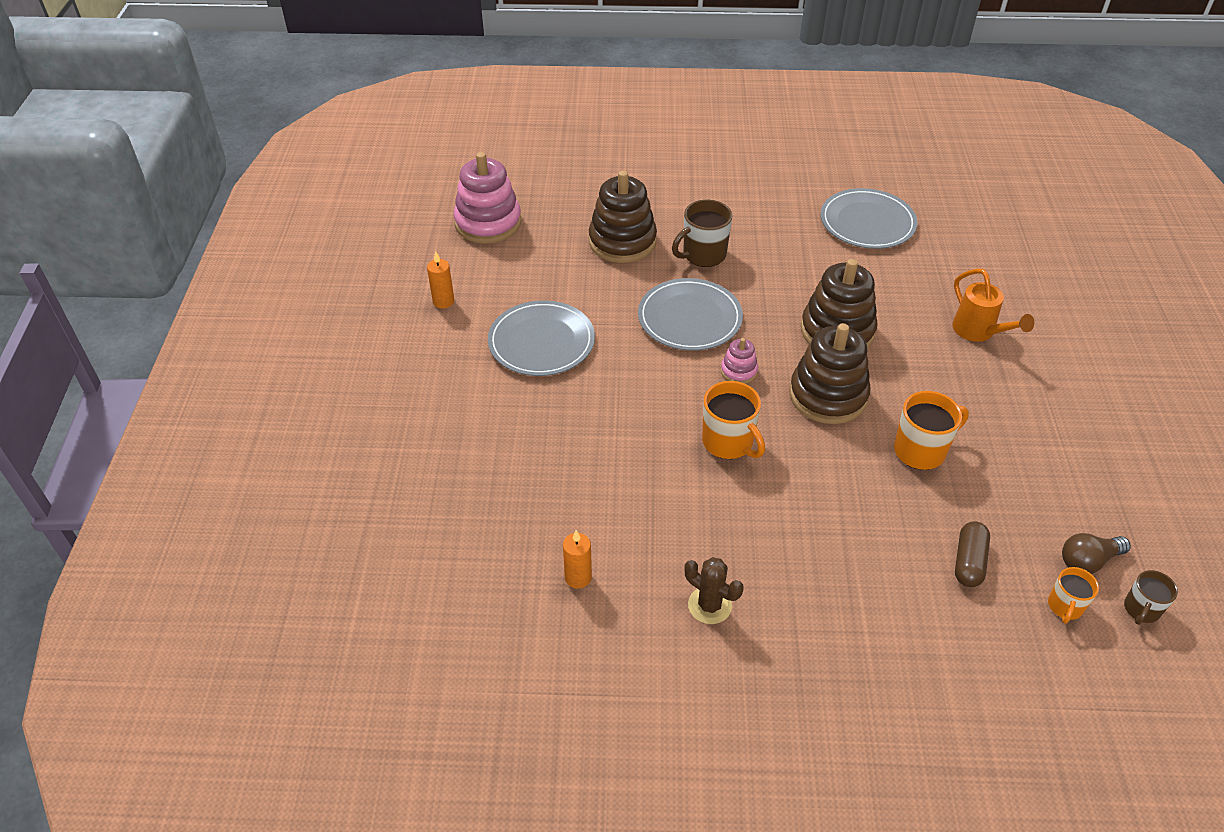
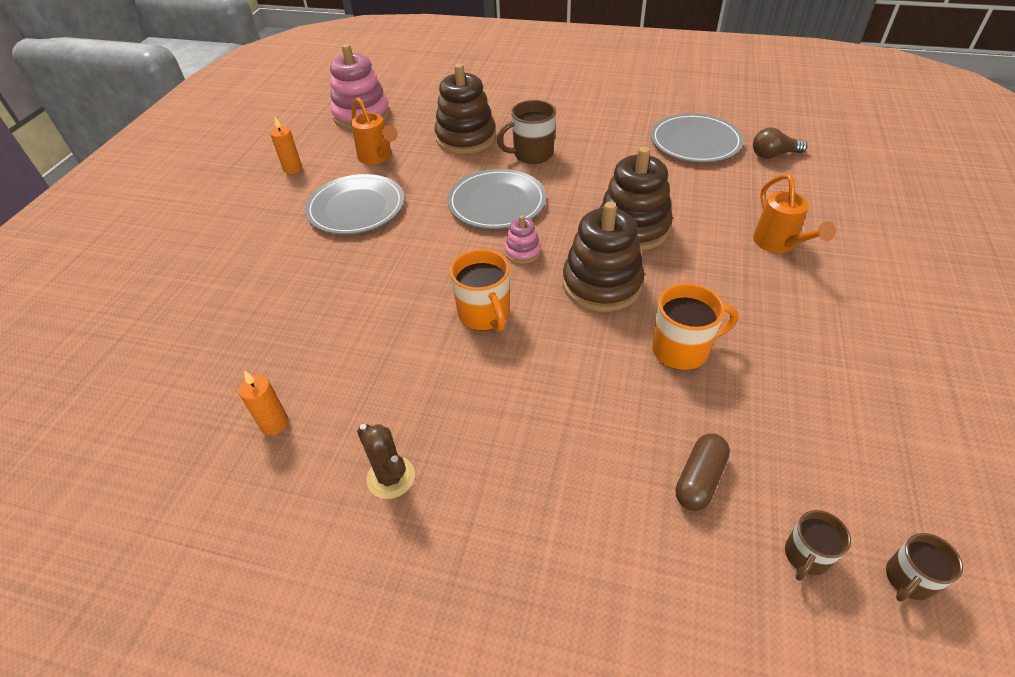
camera: 15 degrees right, 0 degrees up
(534, 277) = (377, 157): none -> orange watering can
(1065, 606) = (806, 556): orange mug -> brown mug
(1088, 561) = (849, 504): brown light bulb -> brown light bulb (773, 155)

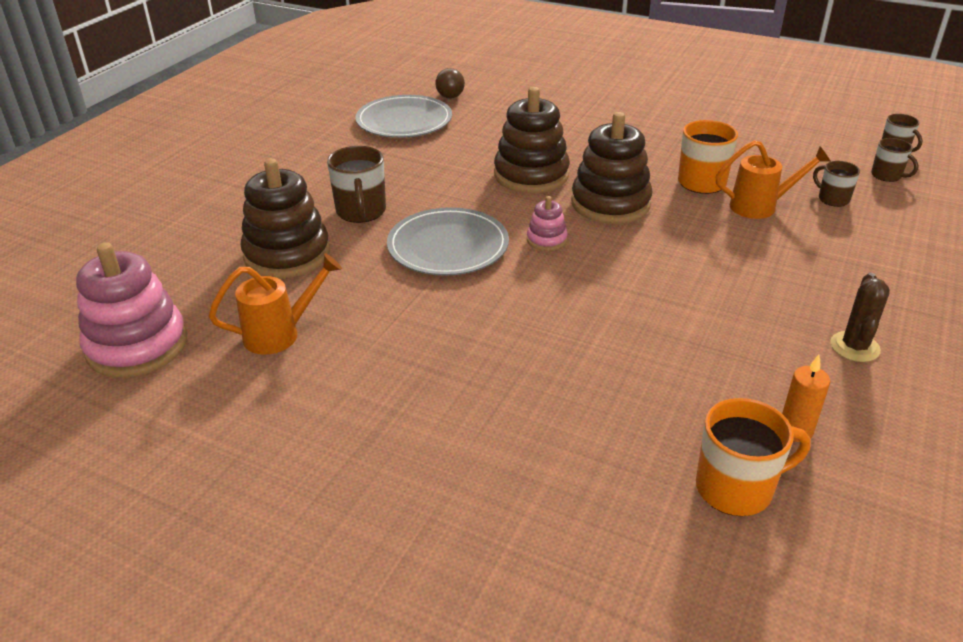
camera: 80 degrees left, 10 degrees down
(292, 169) = (249, 427): orange candle -> none
(356, 208) = (400, 358): grey plate -> none
(391, 477) = (854, 347): brown cactus -> brown cactus turned 45 degrees counterclockwise
(484, 315) = (641, 273): orange mug -> orange mug (736, 488)
(699, 479) = (832, 199): brown capsule -> brown mug
(778, 244) = (580, 118): orange watering can -> orange watering can (760, 206)

